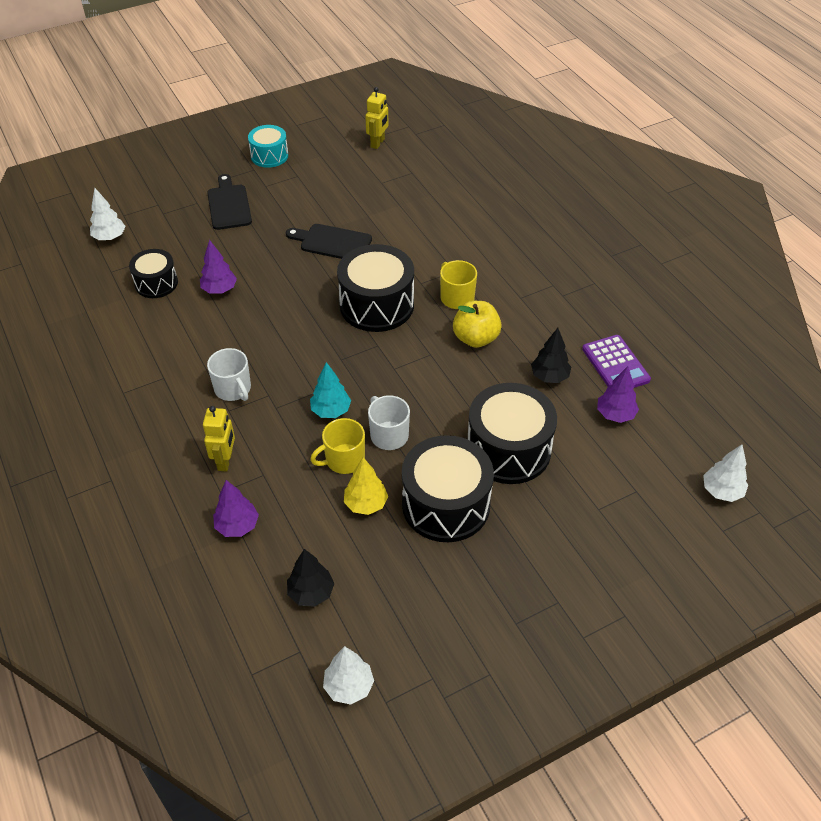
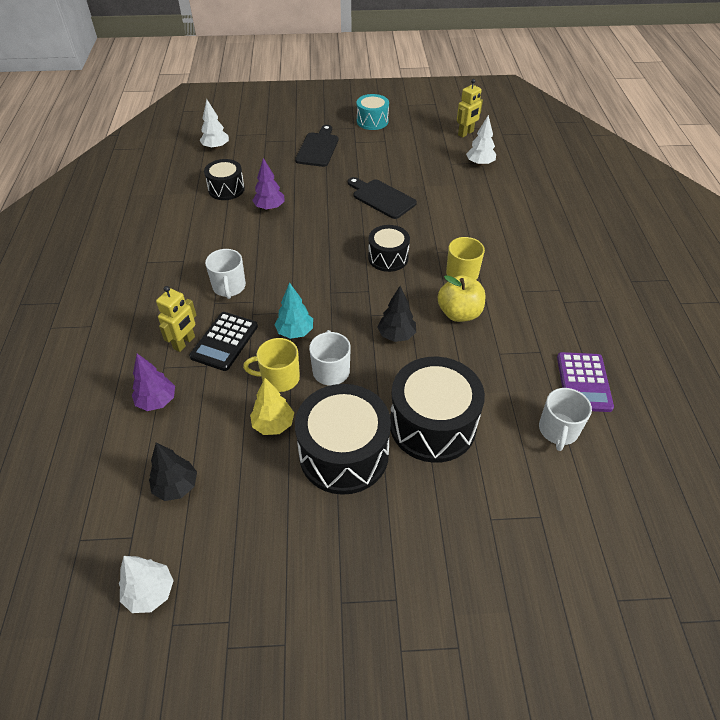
camera: 25 degrees right, 0 degrees up
(266, 445) = (224, 341): none -> black calculator
(376, 305) = (388, 258): black drum -> black drum, size x0.58
(549, 377) = (510, 371): black tree -> black tree (396, 335)
(615, 414) = (558, 430): purple tree -> white mug
(721, 491) = (637, 555): white tree -> white tree (480, 164)

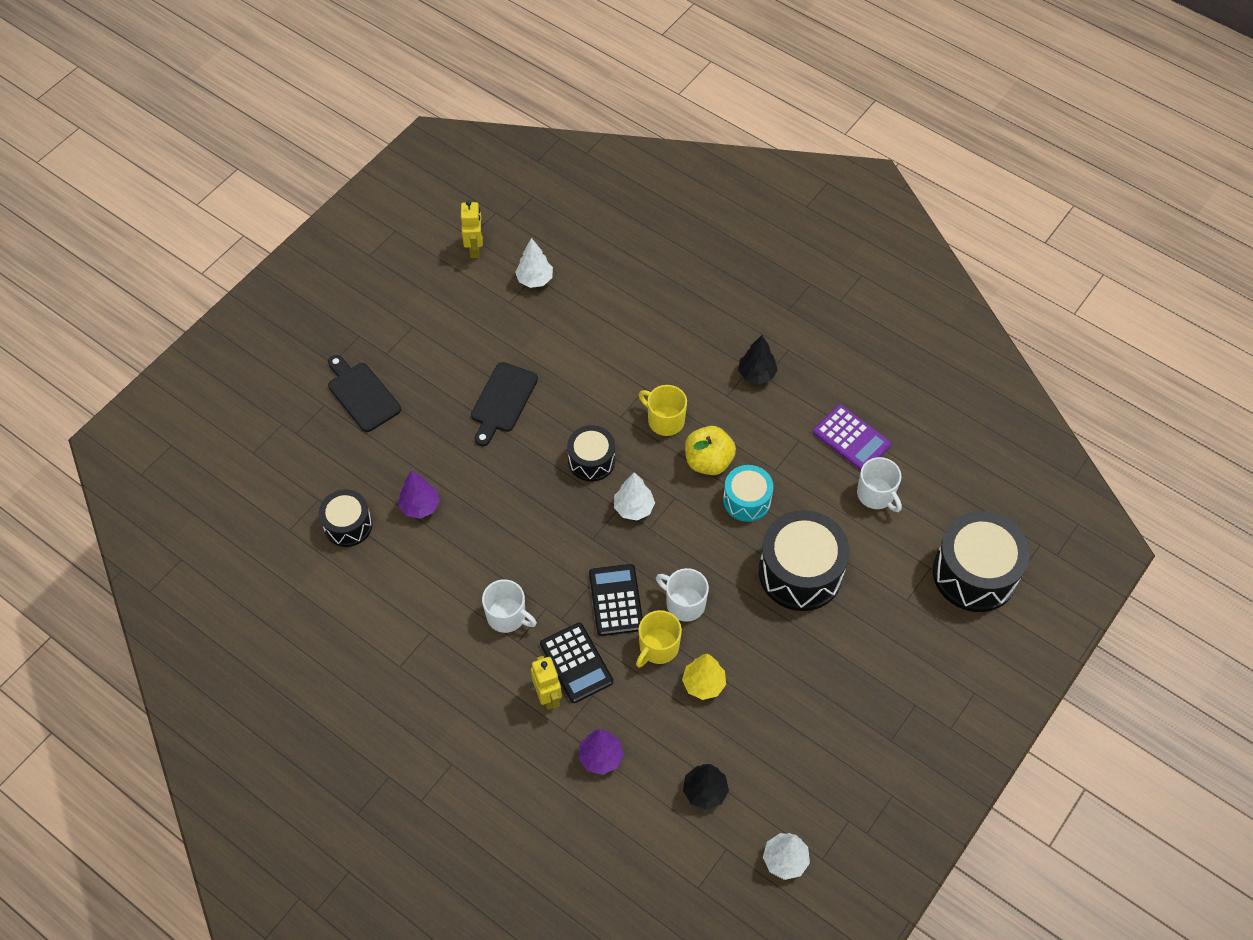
camera: 50 degrees left, 10 degrees up
(216, 147) = (258, 488): white tree -> white tree (633, 508)
(295, 332) = (616, 600): turquoise tree -> black calculator
(344, 454) = (774, 653): black drum -> black drum (974, 573)
(372, 121) = (365, 310): turquoise drum -> turquoise drum (747, 500)
(381, 198) = (502, 401): black cutting board -> black cutting board turned 60 degrees counterclockwise
(396, 335) = (690, 527): black tree -> black tree (756, 374)

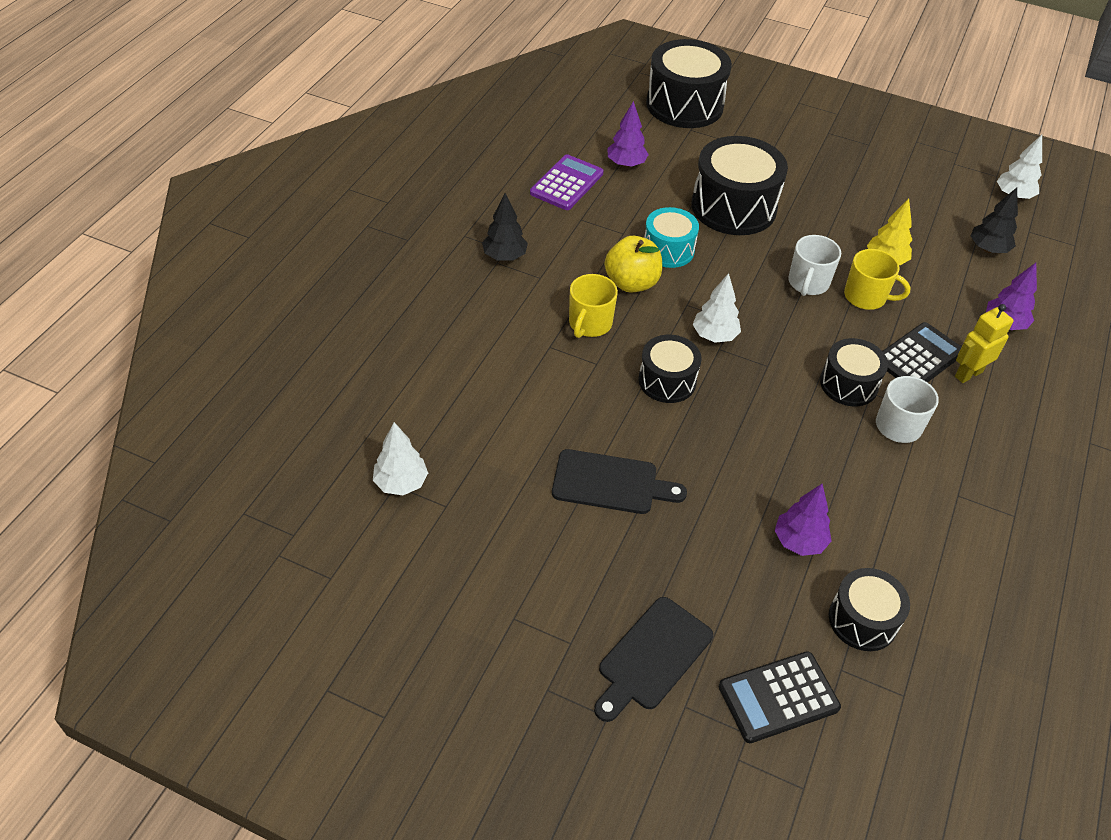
camera: 105 degrees left, 10 degrees down
(475, 249) = (353, 567): yellow robot -> none
(558, 594) = (848, 384): none -> black drum
(616, 600) = (831, 335): black calculator -> black calculator (778, 697)
(876, 495) = (626, 164): white mug -> purple tree

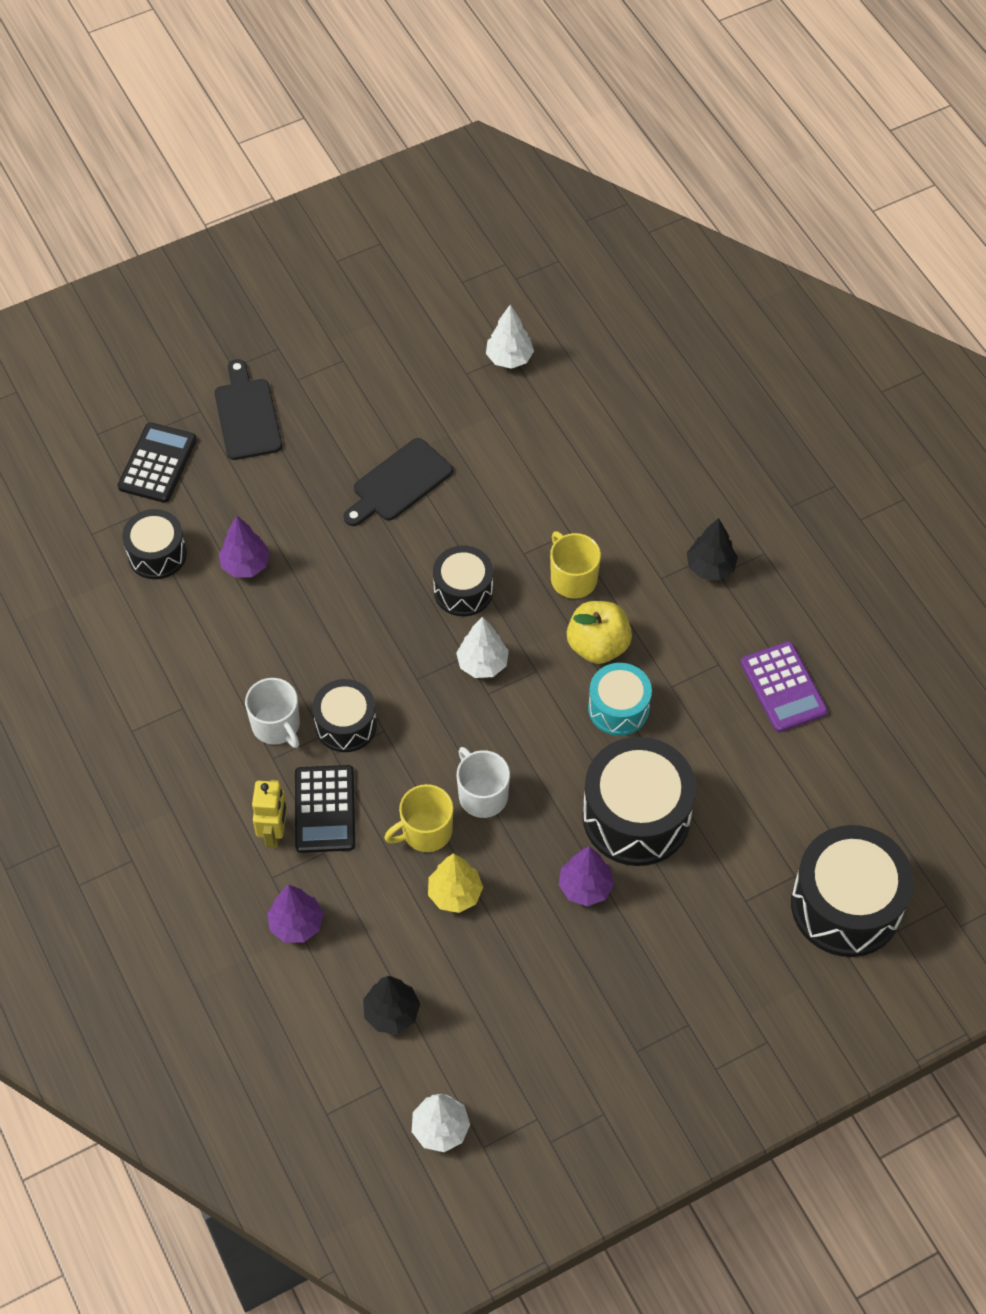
camera: 130 degrees right, 10 degrees up
(626, 164) = (777, 764): purple tree -> purple tree (585, 887)

